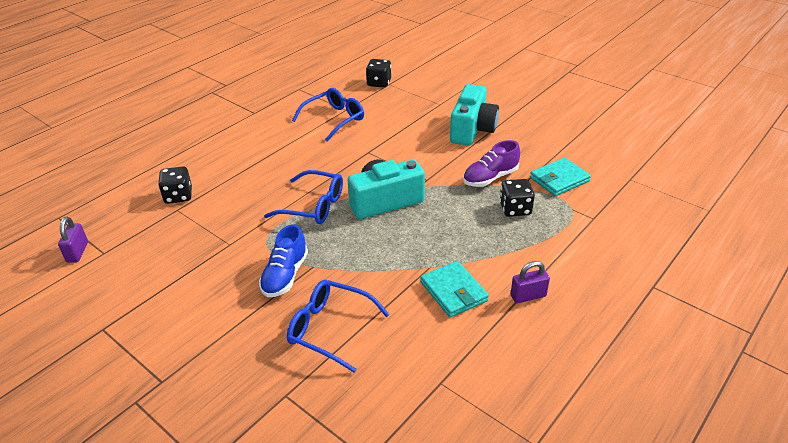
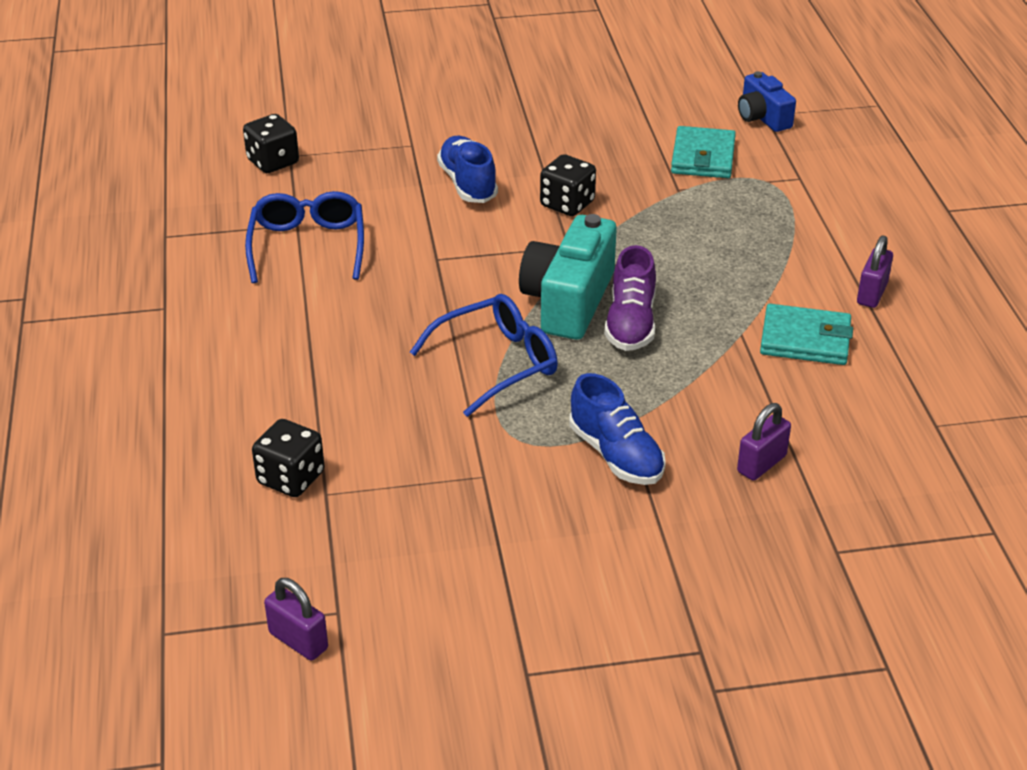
camera: 50 degrees left, 0 degrees up
(330, 328) = (761, 464): blue glasses -> purple padlock
(433, 131) = (468, 184): none -> blue shoe
(472, 129) = (511, 155): turquoise camera -> none
(490, 178) = (632, 199): purple shoe -> purple shoe (630, 323)
(515, 209) = (715, 217): black dice -> black dice (567, 204)
(625, 179) = (762, 117): none -> blue camera

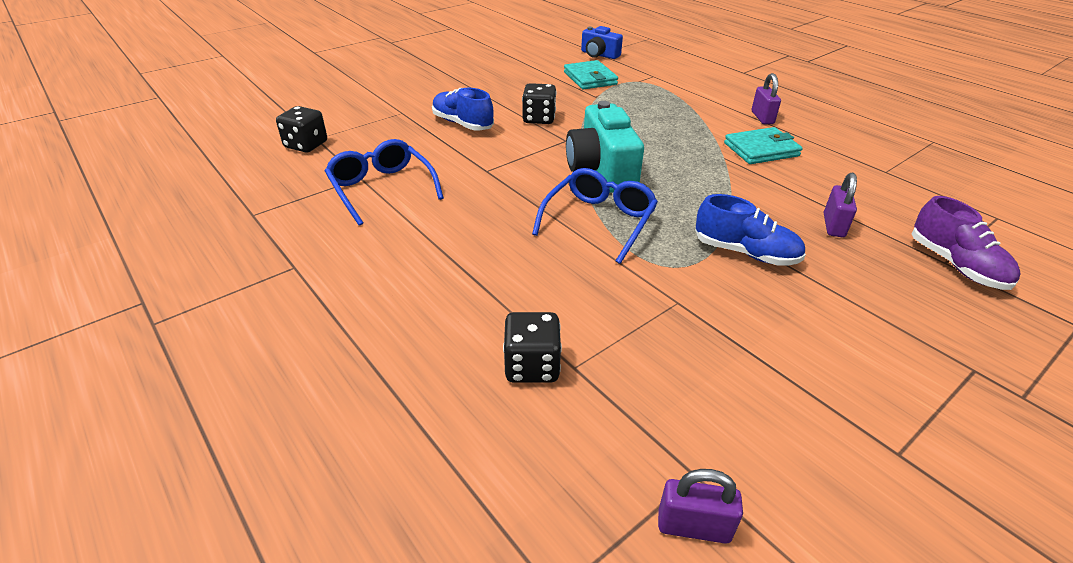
camera: 30 degrees left, 0 degrees up
(630, 323) = (655, 171): purple shoe -> purple shoe (955, 265)

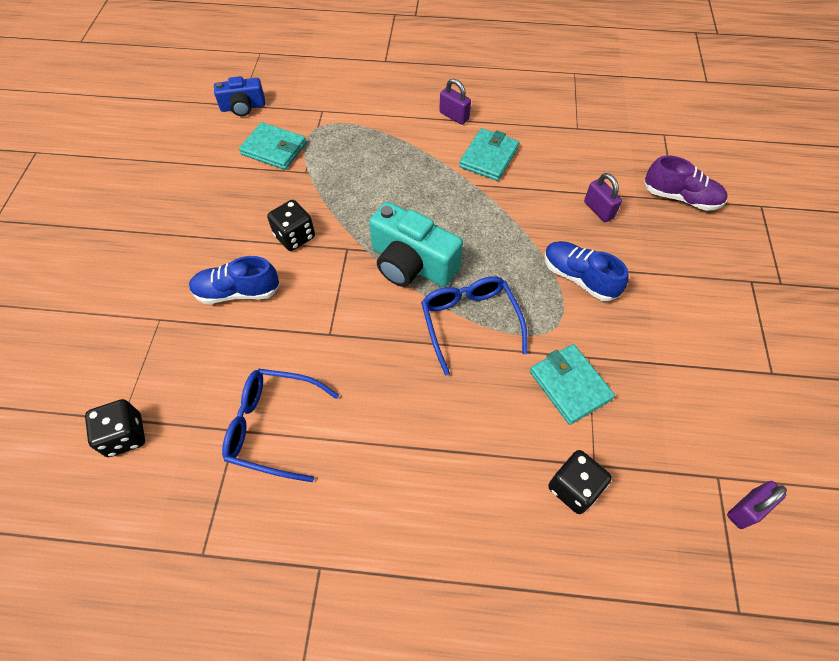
camera: 45 degrees left, 20 degrees up
(630, 306) = (569, 385): none -> turquoise wallet
(745, 252) = (579, 278): blue shoe -> blue shoe turned 120 degrees counterclockwise

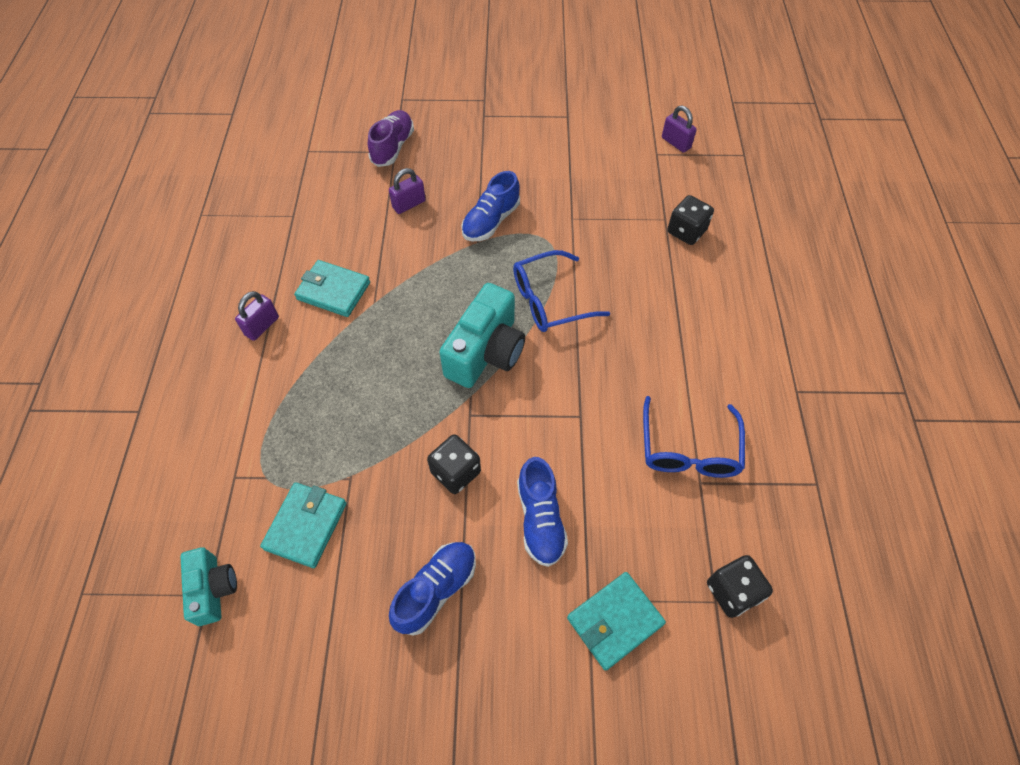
camera: 95 degrees left, 0 degrees up
(202, 221) = (436, 590): none -> blue shoe
(243, 107) = (213, 589): blue camera -> turquoise camera
(569, 385) = (601, 231): turquoise wallet -> turquoise wallet (615, 621)

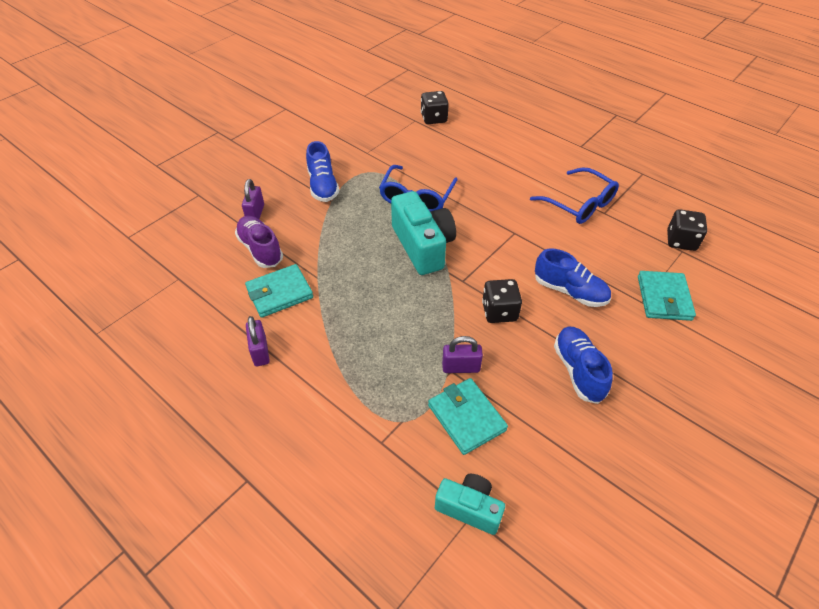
camera: 50 degrees left, 10 degrees down
(393, 147) = (193, 193): purple shoe -> purple shoe (260, 249)
(676, 143) = (366, 84): purple padlock -> purple padlock (461, 367)

